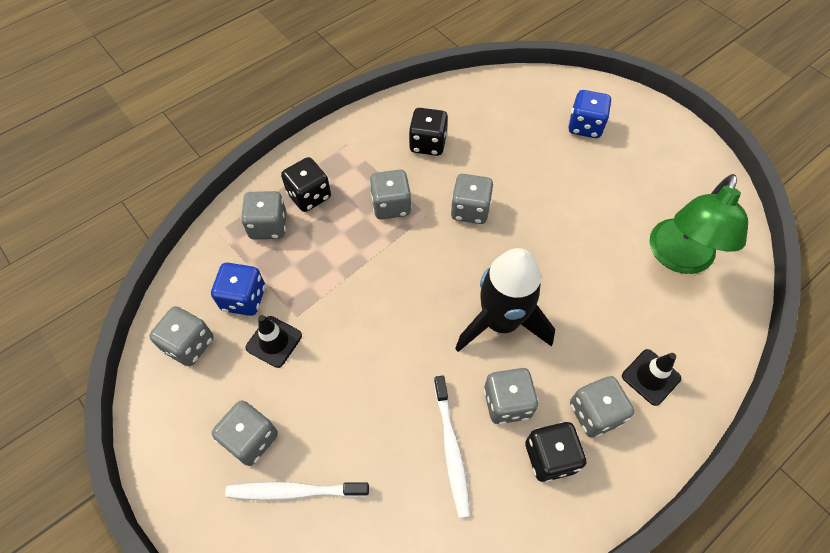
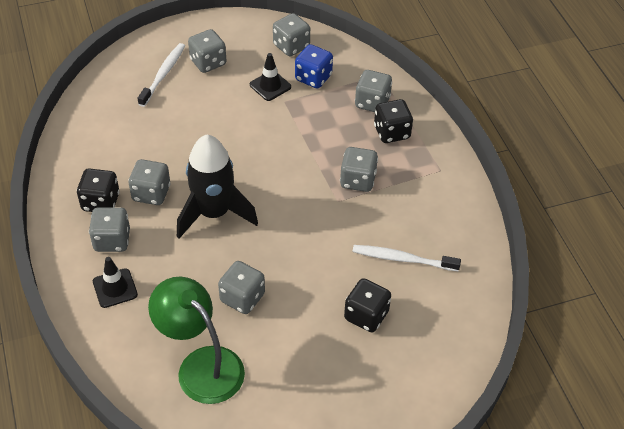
camera: 110 degrees right, 10 degrees down
(428, 144) = (417, 227): black dice -> black dice (366, 315)
(451, 449) = (140, 153): white toothbrush -> white toothbrush (402, 259)
(470, 210) = (328, 231): grey dice -> grey dice (242, 298)
(585, 126) = (388, 364): blue dice -> none

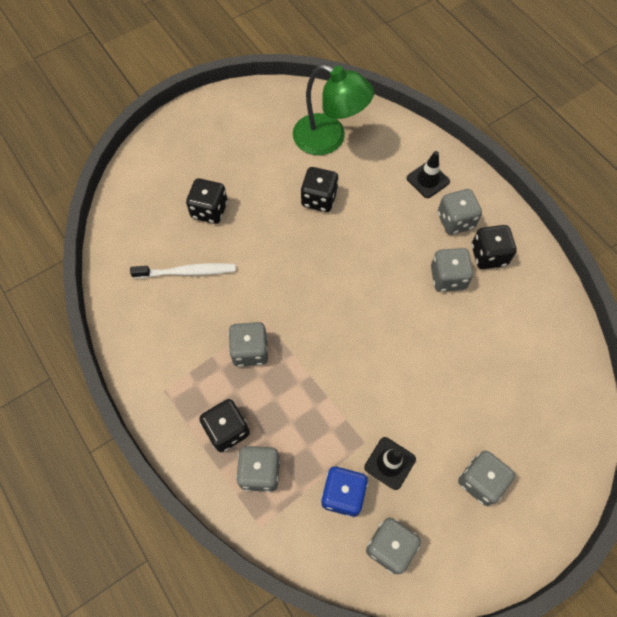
camera: 165 degrees right, 15 degrees up
(163, 74) = (522, 443): white toothbrush -> none
(214, 213) = (378, 273): black rocket -> none
(242, 298) = (319, 199): grey dice -> black dice

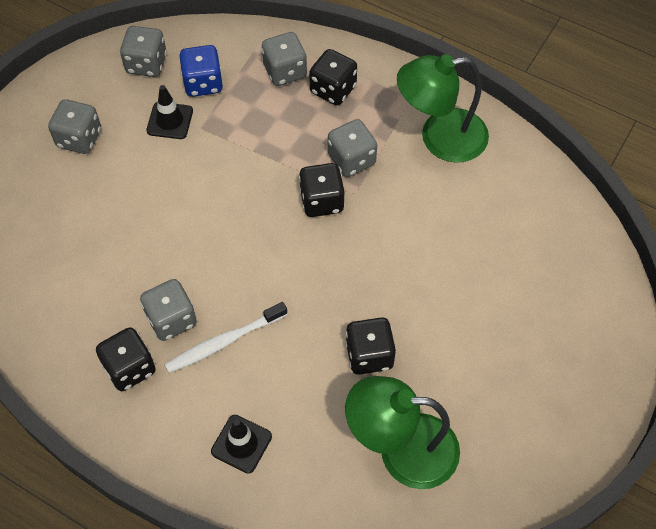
camera: 155 degrees right, 5 degrees down
(167, 339) = (440, 138): none -> green lamp
(187, 272) = (466, 207): white toothbrush -> white toothbrush (224, 342)
(209, 210) = (490, 284): black dice -> black dice (322, 201)
(455, 221) = (185, 398): grey dice -> none

